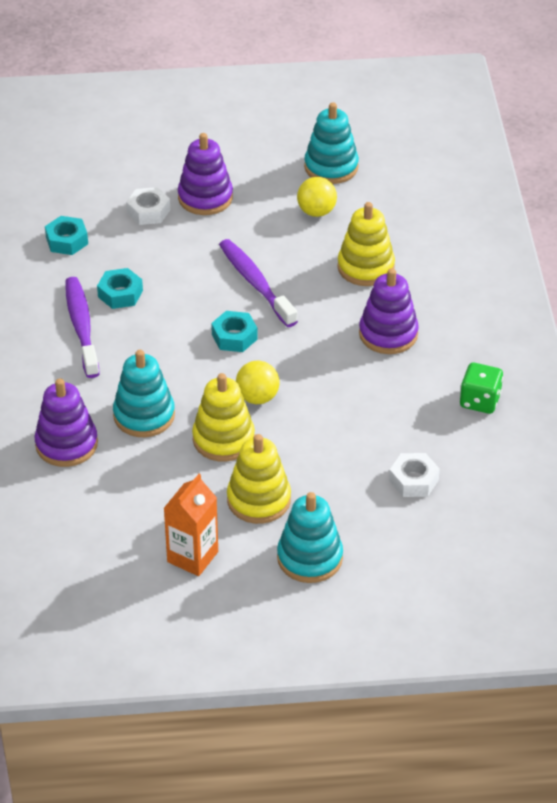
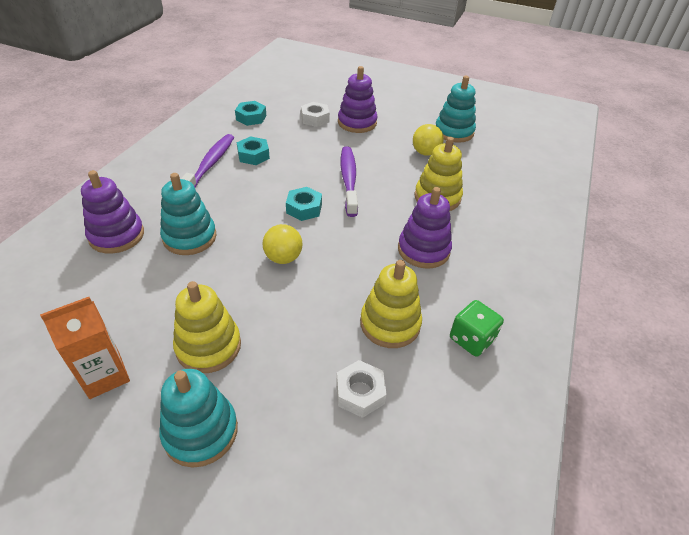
camera: 25 degrees right, 0 degrees up
(223, 439) = (229, 280): yellow stacking toy -> yellow stacking toy (390, 324)

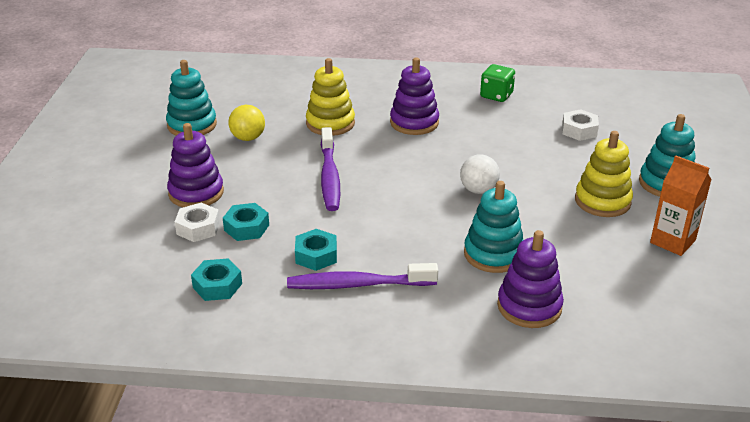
camera: 105 degrees left, 10 degrees down
(283, 258) = (478, 190): yellow ball -> white ball
(304, 208) = (398, 194): turquoise nut -> turquoise nut (246, 227)
(348, 180) = (329, 177): purple toothbrush -> purple toothbrush turned 75 degrees counterclockwise
(390, 324) = (510, 127): yellow stacking toy -> none

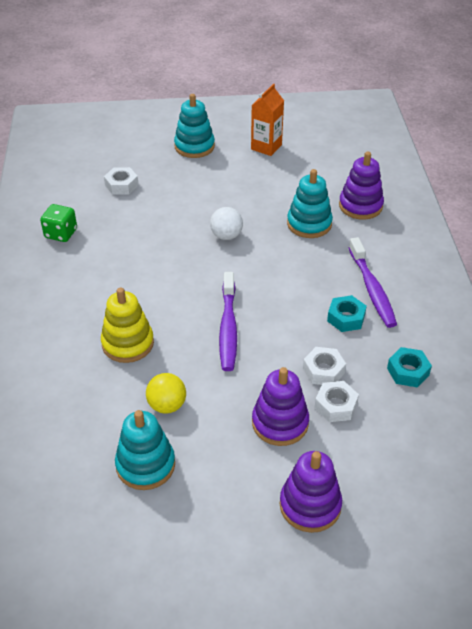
camera: 100 degrees left, 10 degrees up
(246, 227) = (323, 370): turquoise nut -> white nut
(329, 177) = (228, 328): purple toothbrush -> purple toothbrush turned 105 degrees clockwise
(414, 122) = (119, 283): purple stacking toy -> purple stacking toy (310, 505)
(602, 201) = (225, 175): yellow stacking toy -> none

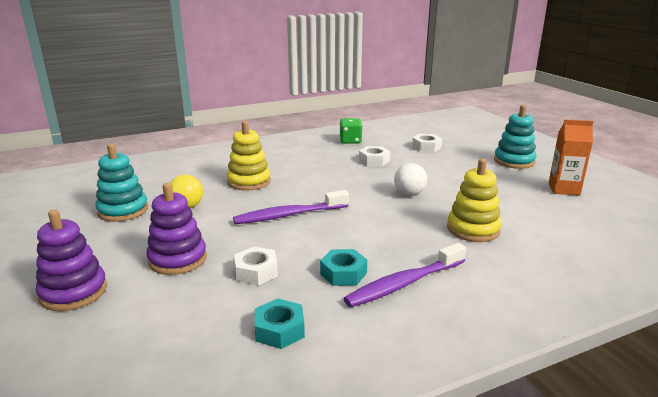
camera: 70 degrees right, 20 degrees down
(309, 224) = (473, 229): turquoise stacking toy -> yellow stacking toy
(335, 406) = (208, 287): white nut -> white nut (374, 161)
(360, 206) = (543, 255): purple stacking toy -> none

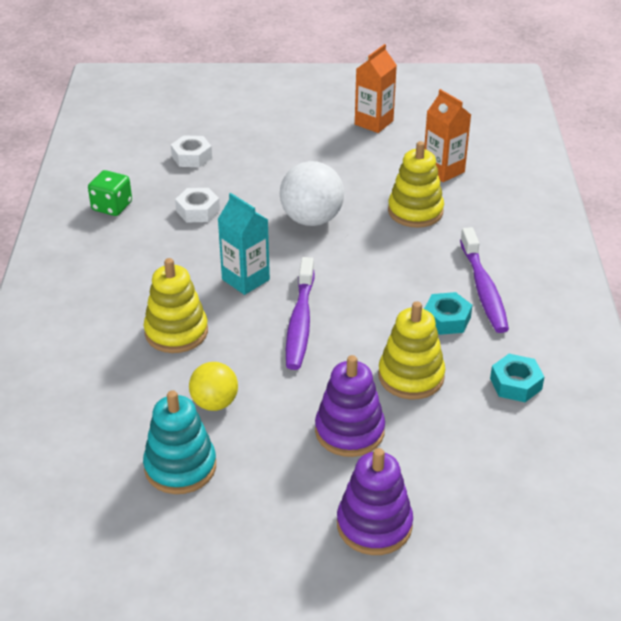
camera: 65 degrees left, 15 degrees up
(256, 272) = (411, 376): white nut -> yellow stacking toy
(319, 188) = (245, 279): none -> turquoise carton
(409, 194) = (311, 219): white ball -> white ball, size x1.58
(514, 161) = (286, 118): turquoise stacking toy -> none
(548, 229) = (443, 170): none -> orange carton

